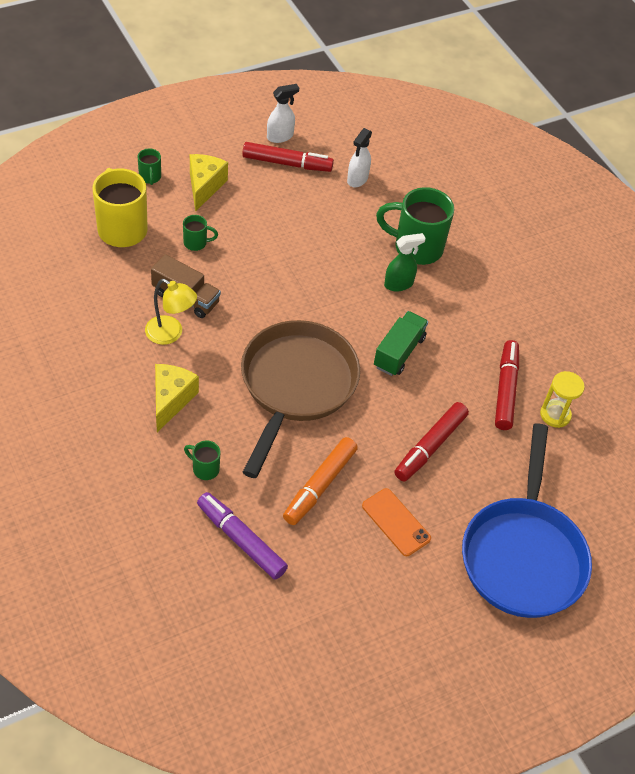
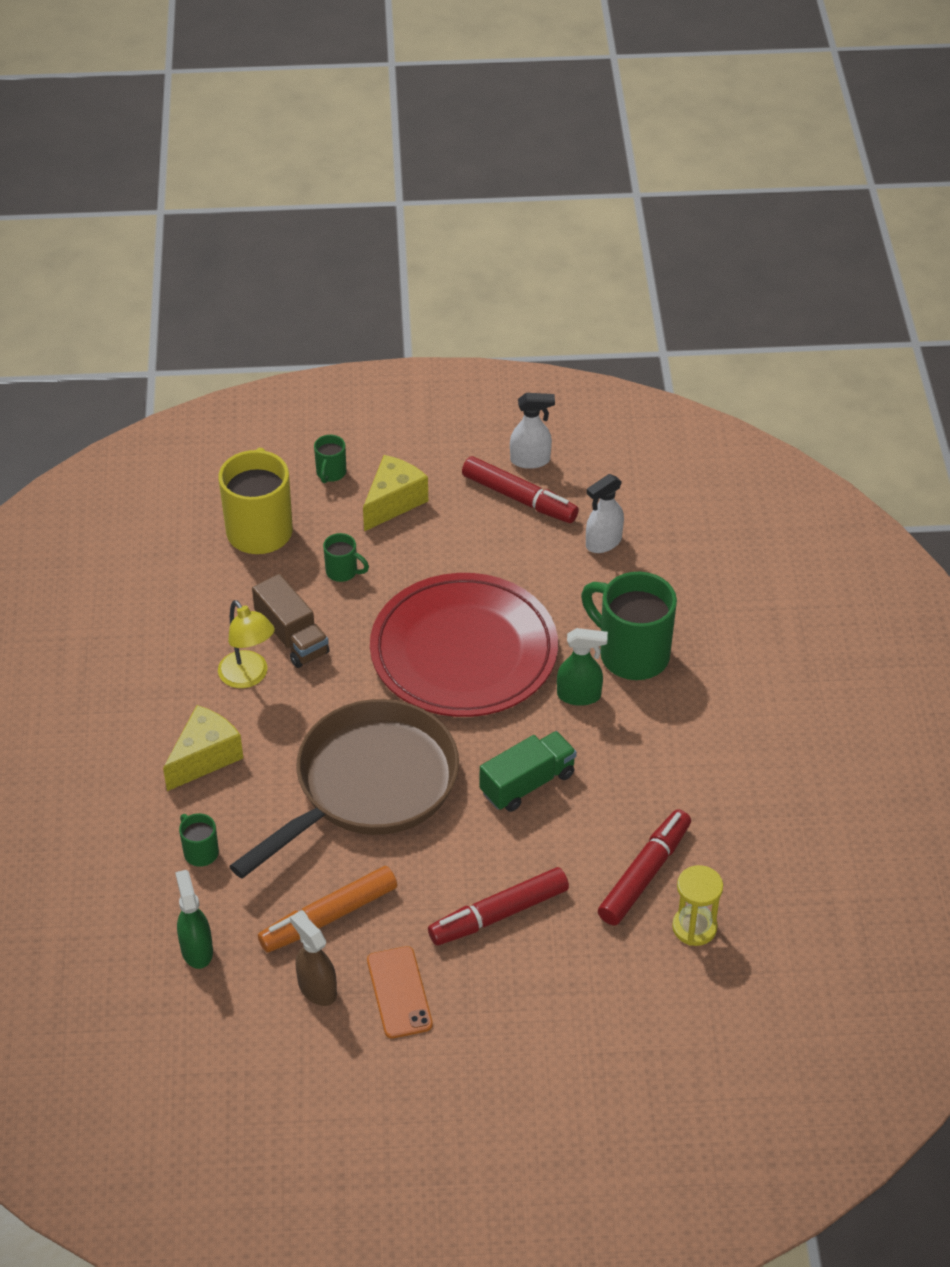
camera: 30 degrees right, 5 degrees down
(241, 540) = (196, 950): purple marker -> green spray bottle
(308, 275) = (464, 651): none -> red plate
(339, 539) = (317, 988): none -> brown spray bottle
(523, 555) = (541, 1088): blue pan -> none

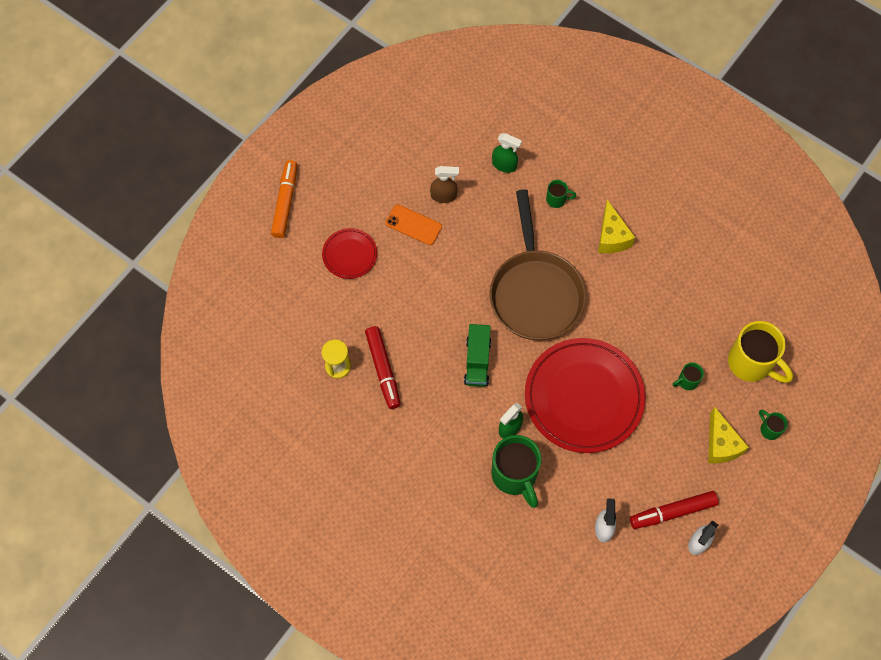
camera: 130 degrees right, 20 degrees up
(248, 677) = (648, 288): yellow lamp -> none
(292, 637) = (659, 325): brown truck -> none
(328, 917) = (476, 225): orange marker -> orange marker (285, 202)
(498, 914) = (417, 292): red marker -> none
(522, 1037) = (349, 255): none -> red plate
(631, 654) = (515, 475): green mug -> green mug turned 75 degrees clockwise

